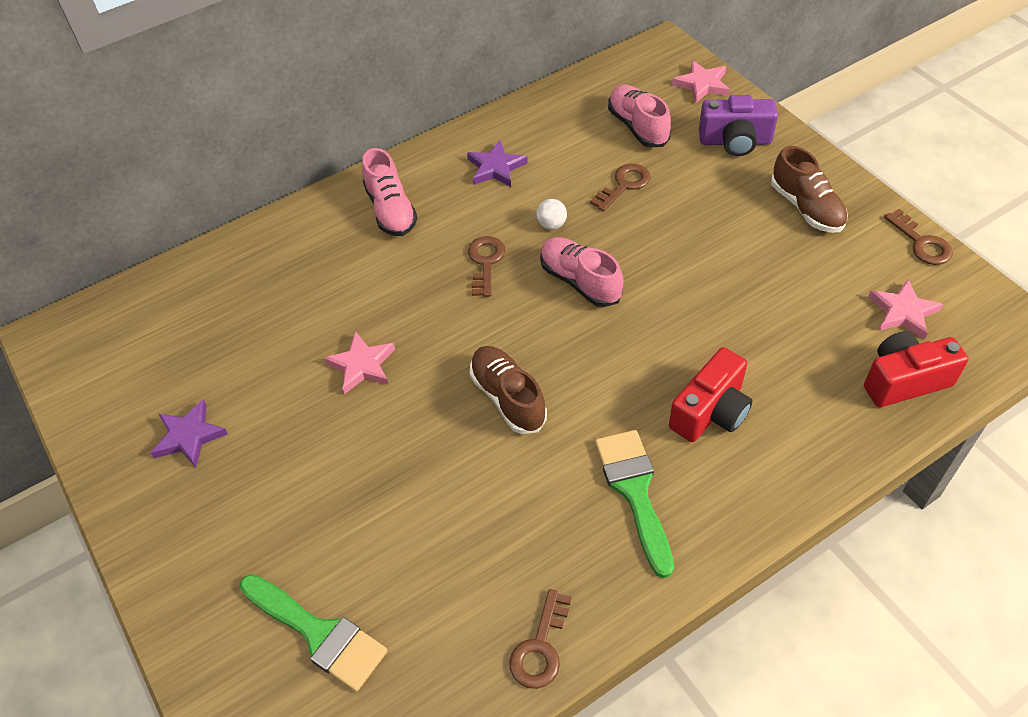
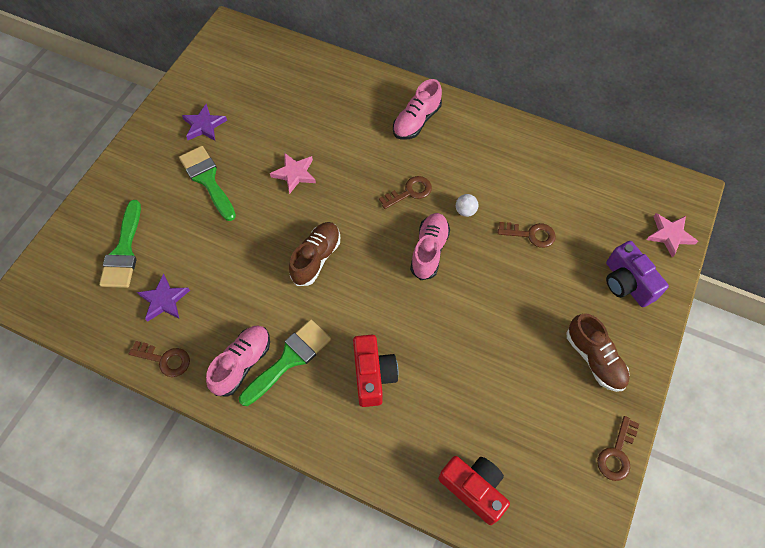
camera: 55 degrees right, 10 degrees up
(285, 470) = (207, 179): none -> green brush
(496, 168) = (492, 155): purple star -> purple star (164, 300)
(540, 648) = (165, 359): brown key -> brown key turned 150 degrees counterclockwise
(637, 127) = (593, 215): pink shoe -> pink shoe (242, 363)
(711, 412) = (373, 375): red camera -> red camera turned 105 degrees counterclockwise
(806, 208) = (594, 359): brown shoe -> brown shoe turned 60 degrees counterclockwise
(903, 312) = (537, 465): pink star -> none

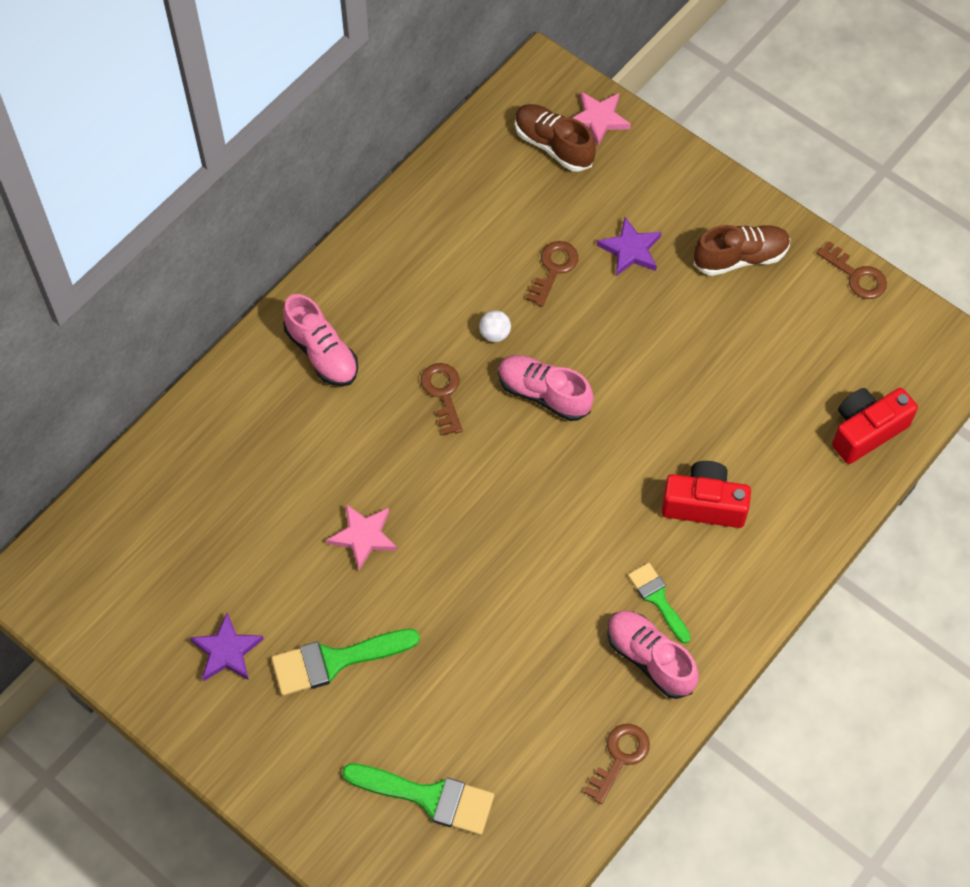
camera: 75 degrees left, 0 degrees up
(164, 300) = (527, 748): purple star -> purple star (630, 250)
(289, 359) = (657, 599): green brush -> green brush, size x0.62
(316, 258) = (515, 536): brown shoe -> brown shoe (553, 145)
(626, 283) = (651, 189): purple camera -> none

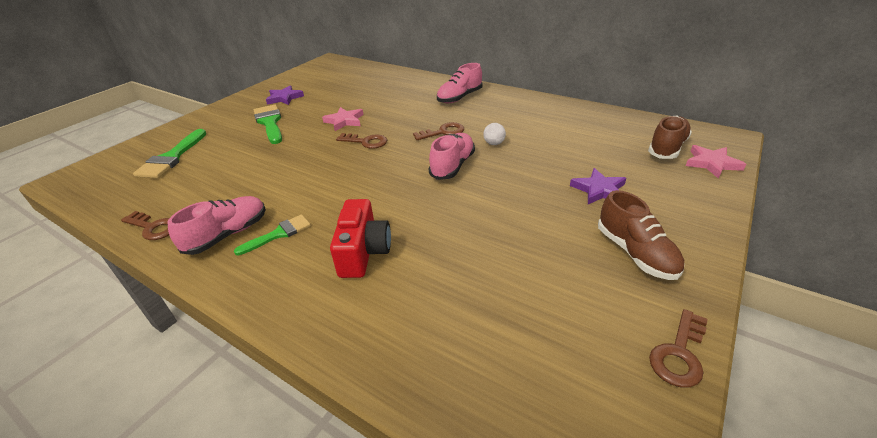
camera: 85 degrees right, 25 degrees down
(553, 269) = (559, 159): brown key -> brown key (366, 142)
(866, 431) = (462, 378): red camera -> none

